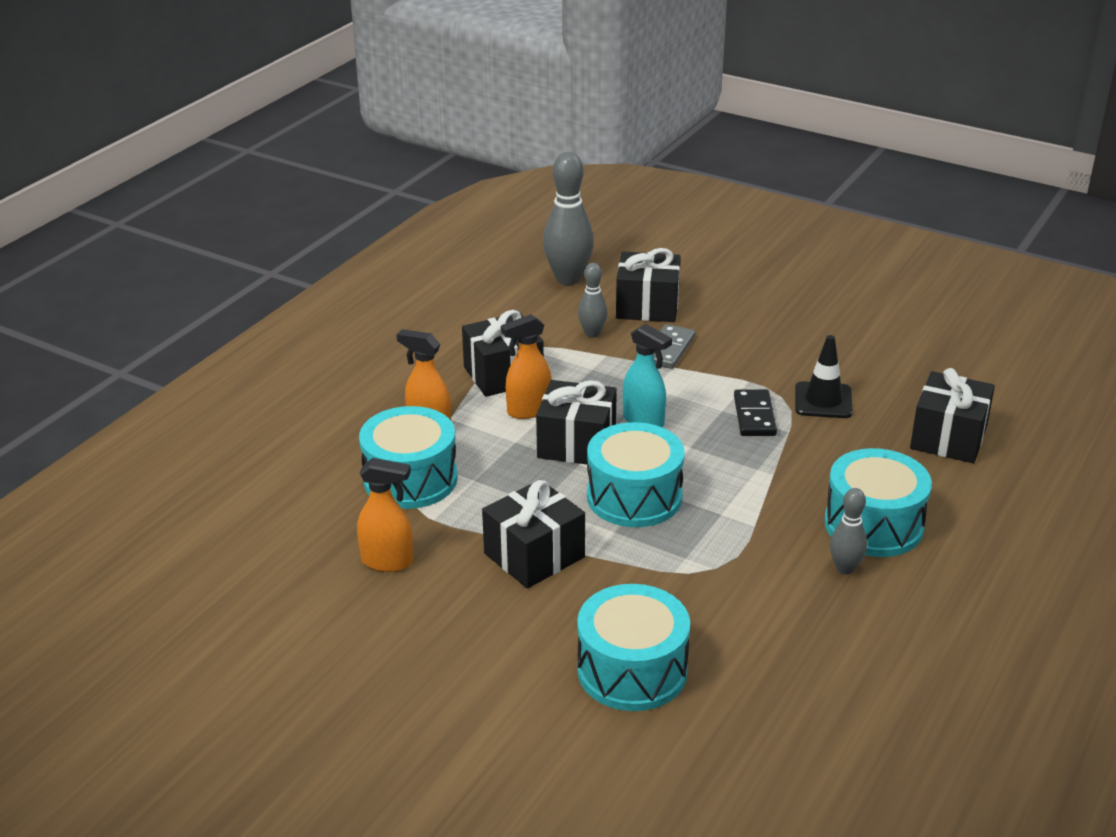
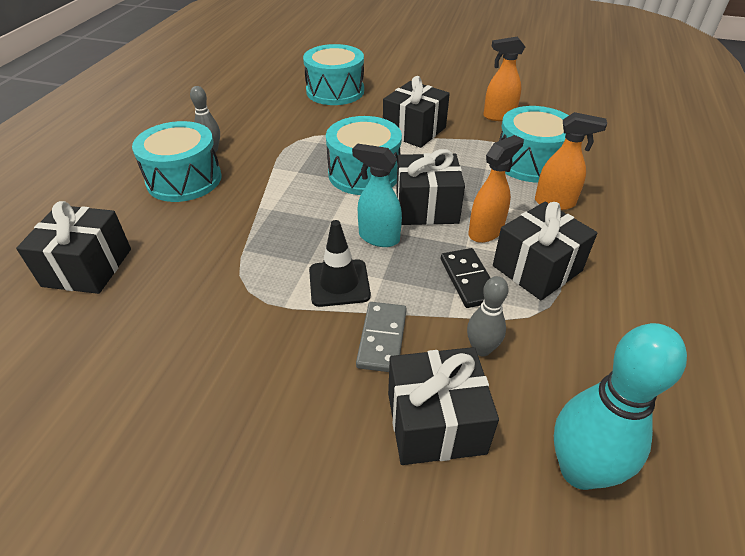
camera: 165 degrees right, 10 degrees up
(568, 278) = (579, 470): grey bowling pin -> turquoise bowling pin
(754, 416) = (276, 261): black domino -> black domino (469, 280)
(823, 401) = (204, 292): black traffic cone -> black traffic cone (339, 283)

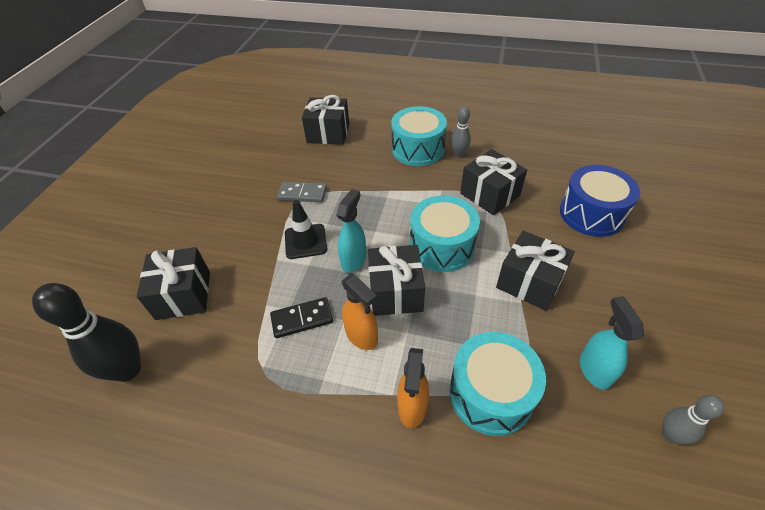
camera: 90 degrees right, 5 degrees up
(335, 91) = (591, 214): turquoise drum -> blue drum
(382, 338) = (252, 267): grey domino -> grey domino (302, 194)
(481, 349) = (232, 323): grey bowling pin -> grey bowling pin (670, 435)
(498, 116) = (594, 370): orange spray bottle -> turquoise spray bottle
(537, 268) = (311, 373): black gift -> black gift (490, 194)
(579, 470) = (128, 370): turquoise bowling pin -> black bowling pin

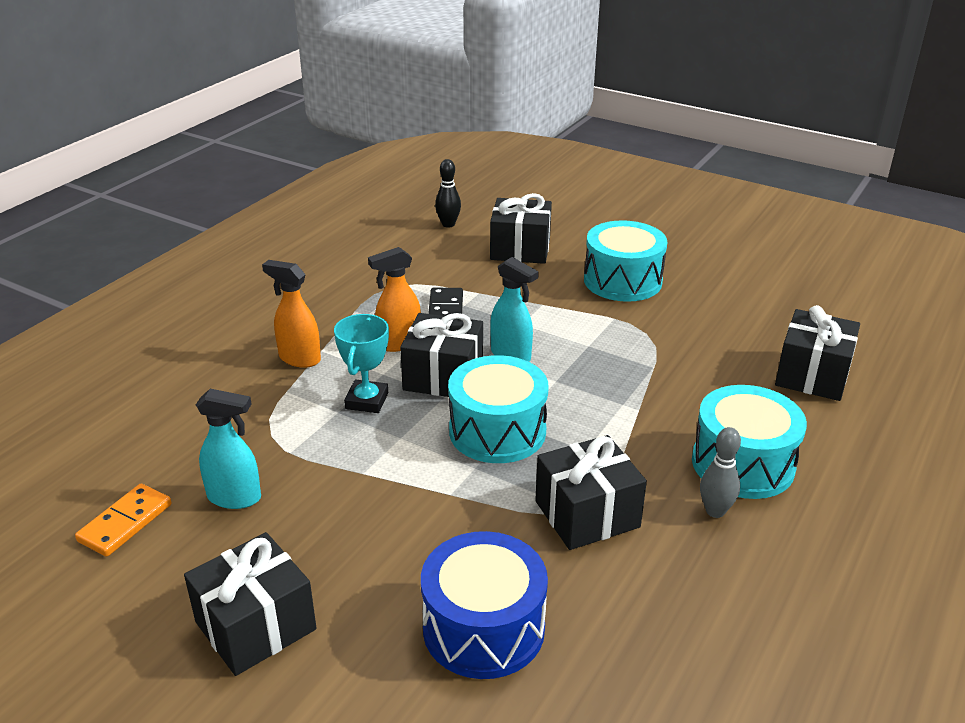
camera: 105 degrees right, 15 degrees down
(128, 370) = (448, 224): black bowling pin -> black bowling pin, size x0.55
(302, 194) = (658, 334): grey domino -> none
(305, 241) = (562, 326): black traffic cone -> none
(446, 330) = (367, 401): none -> turquoise trophy
(490, 393) = (273, 410): turquoise drum -> turquoise drum (622, 281)
(529, 282) = (389, 492): black gift -> black gift (256, 626)
(670, 435) = (125, 523): grey bowling pin -> orange domino

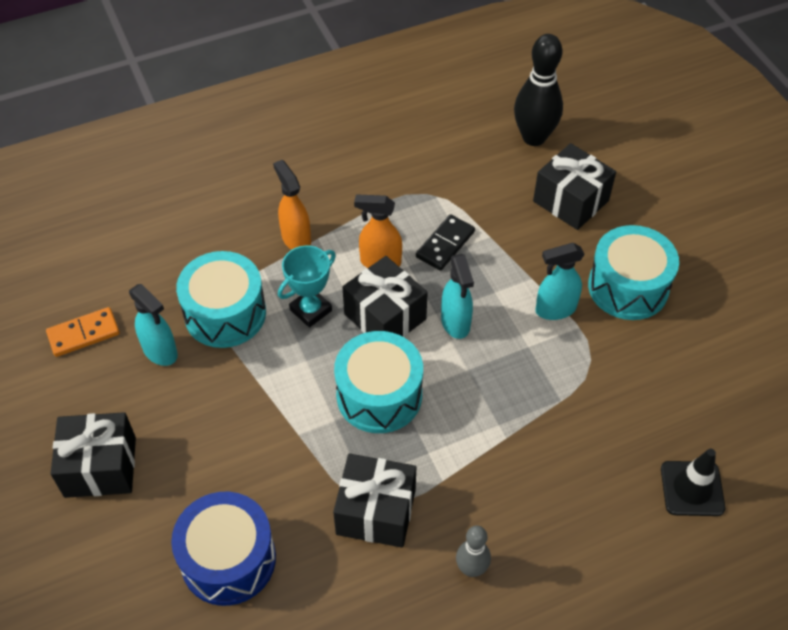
camera: 35 degrees right, 20 degrees up
(448, 224) = (534, 137): black bowling pin -> black bowling pin, size x1.82
(583, 315) = (555, 309): none -> turquoise spray bottle
(742, 464) = (536, 540): turquoise drum -> turquoise drum (225, 313)
(812, 375) = (692, 488): black gift -> black traffic cone

